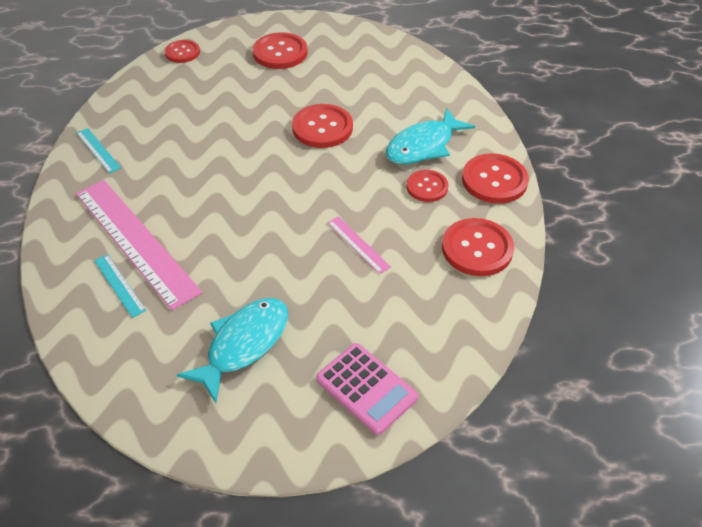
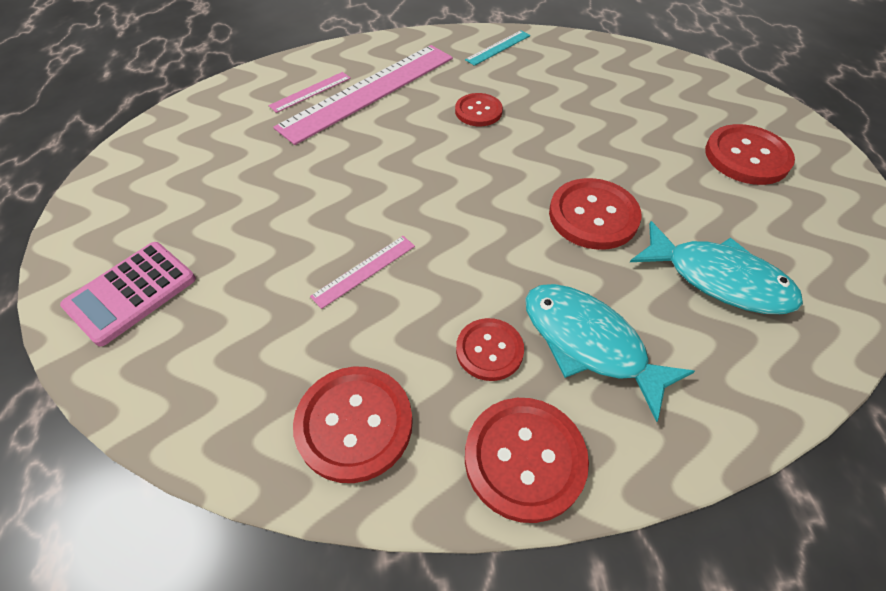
camera: 85 degrees right, 5 degrees up
(119, 285) = (310, 92): turquoise ruler -> pink ruler
(182, 52) = (695, 74): red button -> red button (478, 111)
(244, 344) = (220, 184): turquoise fish -> turquoise fish (718, 279)

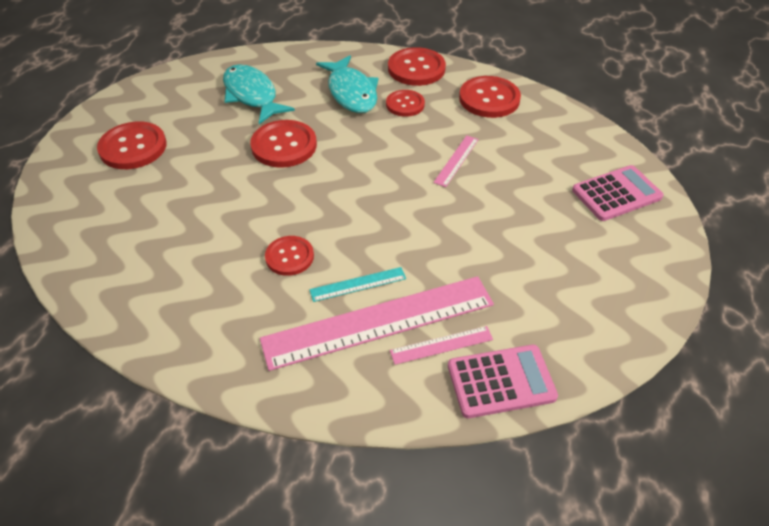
camera: 155 degrees left, 5 degrees down
(256, 84) = (501, 381): none -> pink calculator
(364, 270) = (456, 160): pink ruler -> pink ruler turned 45 degrees counterclockwise
(498, 47) = (195, 338): turquoise ruler -> turquoise ruler (358, 284)

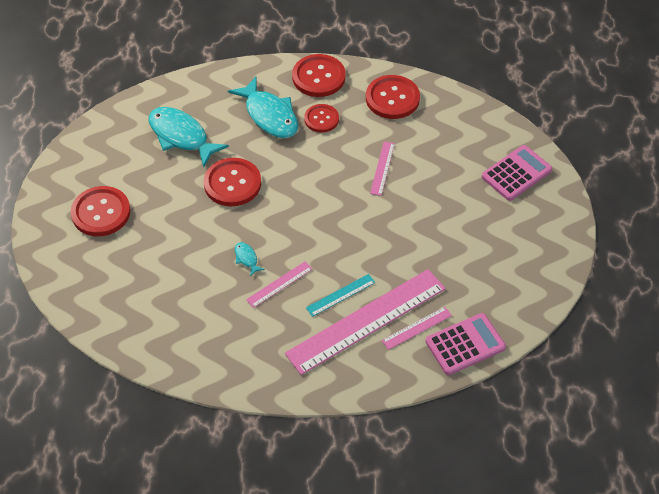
camera: 15 degrees left, 5 degrees up
(264, 221) = (246, 258): none -> turquoise fish
(289, 257) = (279, 284): red button -> pink ruler

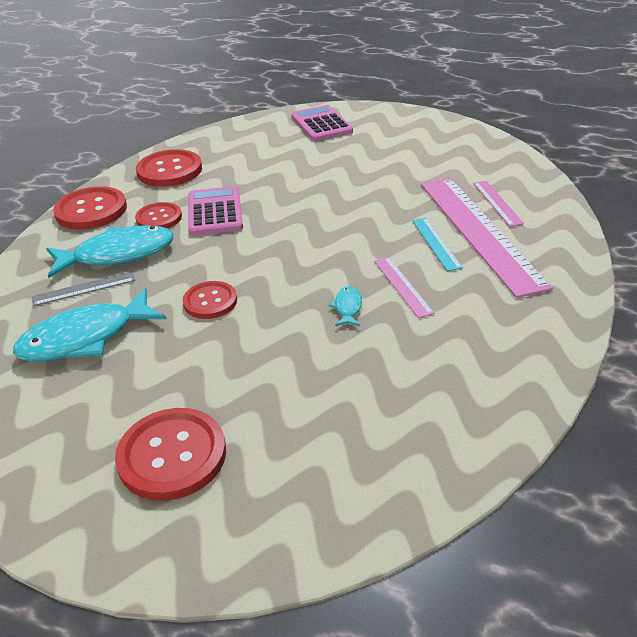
camera: 70 degrees left, 15 degrees down
(227, 114) = (84, 288): none -> grey ruler
(232, 183) = (210, 301): red button -> red button, size x0.63
(246, 258) = (347, 307): turquoise fish -> turquoise fish turned 105 degrees clockwise
(382, 168) = (264, 190): pink ruler -> none
(465, 344) = (525, 180): pink calculator -> pink calculator (215, 212)

